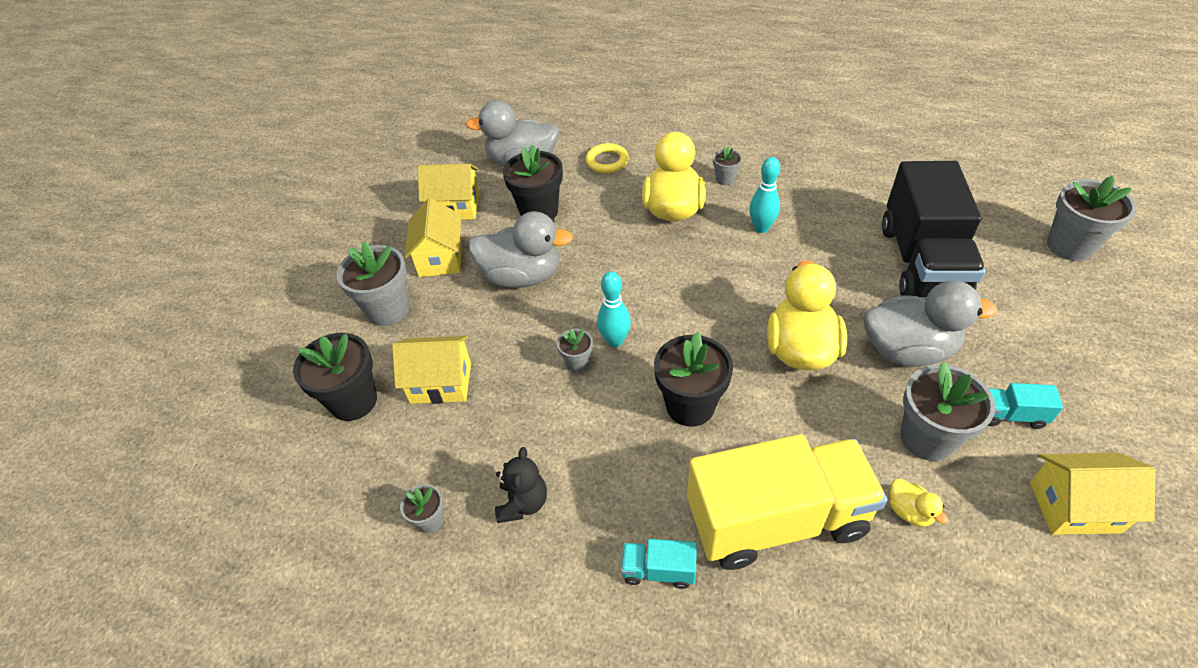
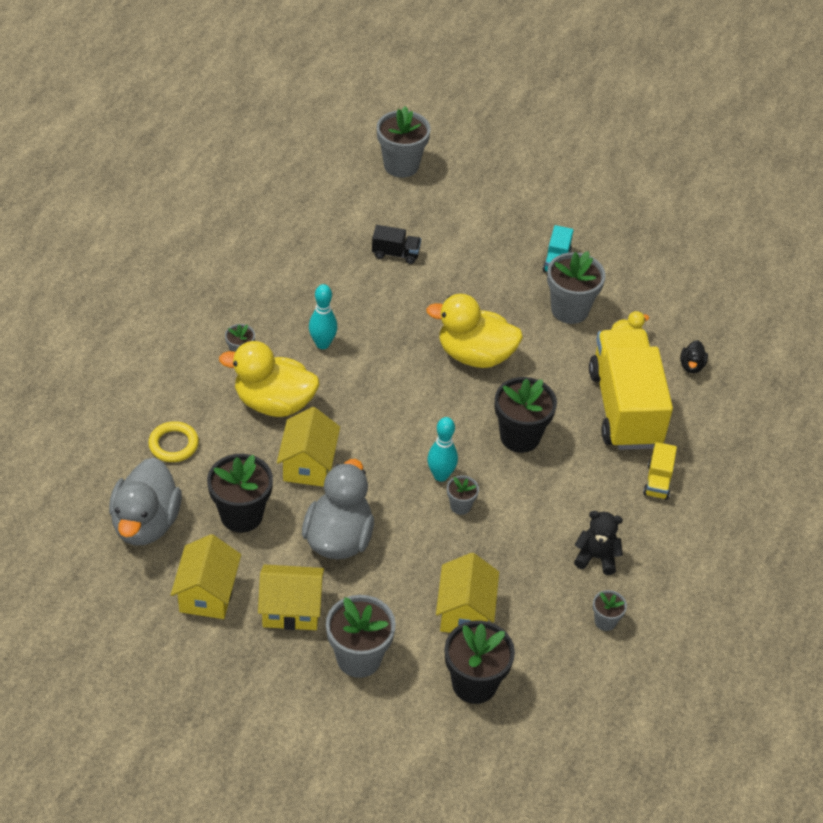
camera: 90 degrees left, 0 degrees up
(658, 570) = (658, 481): turquoise truck -> yellow truck
(896, 609) = (691, 366): none -> black duck
(907, 350) = (488, 293): grey duck -> none
(922, 262) = (396, 254): black truck -> black truck, size x0.41
(1074, 507) = (630, 259): yellow house -> yellow house (308, 464)

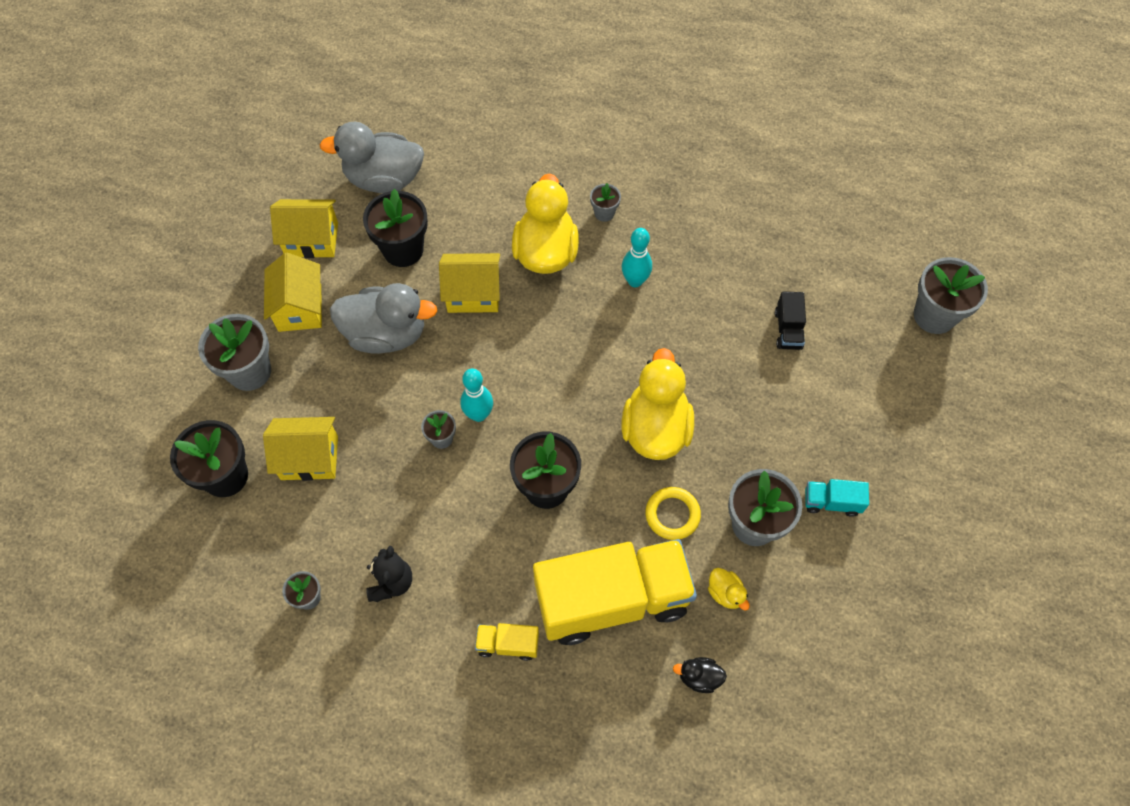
camera: 85 degrees right, 15 degrees up
(173, 444) = (478, 181): yellow ring -> yellow ring (672, 514)

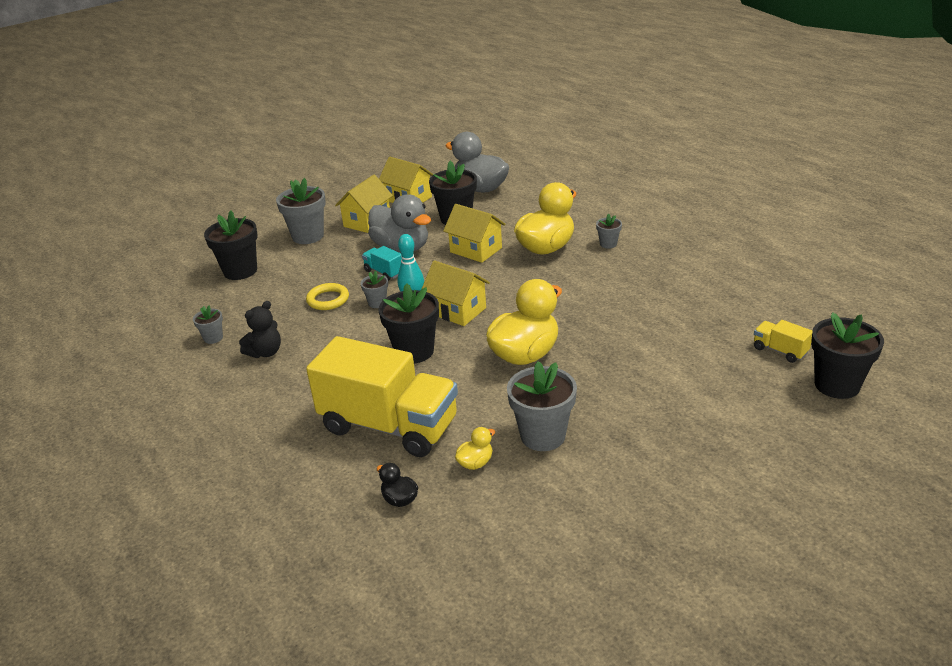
camera: 40 degrees right, 30 degrees down
(309, 458) = (292, 281): yellow house -> yellow house (457, 310)
(508, 644) = (294, 414): yellow truck -> yellow truck (780, 351)
(635, 281) = (594, 281): turquoise bowling pin -> none
(672, 514) = (485, 403): yellow ring -> yellow ring (328, 300)
(725, 593) = (475, 463): yellow duck -> yellow duck turned 135 degrees counterclockwise
(788, 329) = (689, 345): black truck -> none
(831, 502) = (622, 452): turquoise truck -> turquoise truck (384, 272)
(934, 315) = (837, 385): grey flower pot -> black flower pot

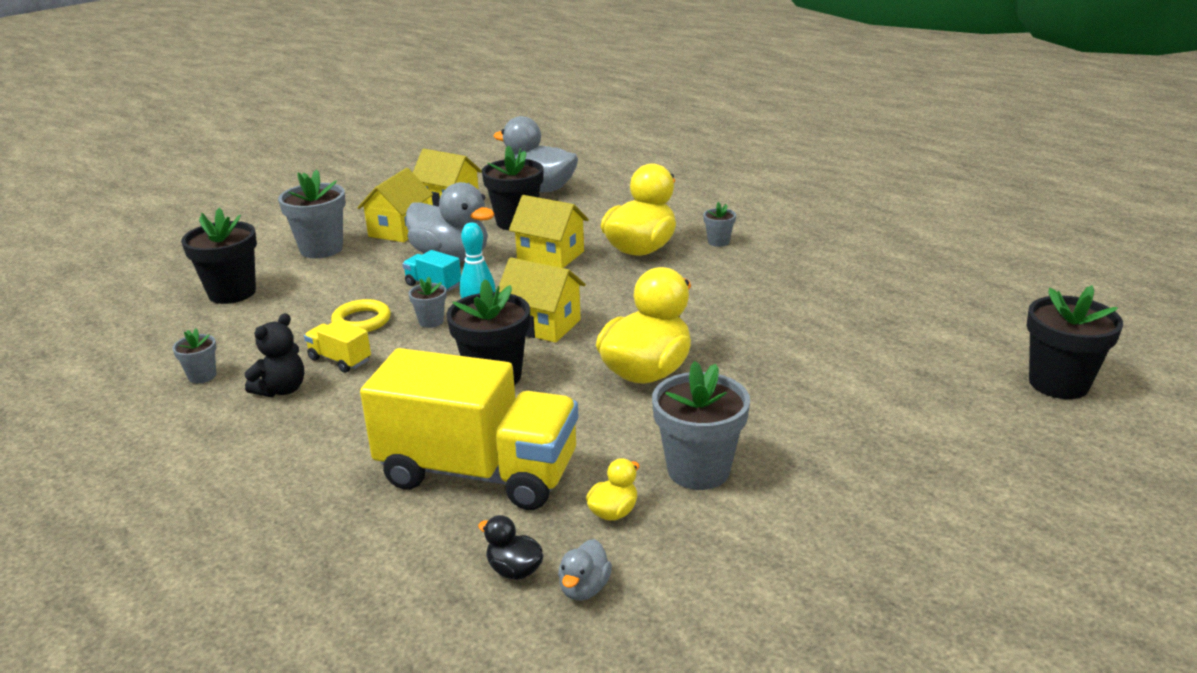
camera: 10 degrees left, 5 degrees down
(443, 516) = (584, 588): none -> grey duck
(780, 351) = (973, 349): yellow truck -> yellow truck (340, 360)

